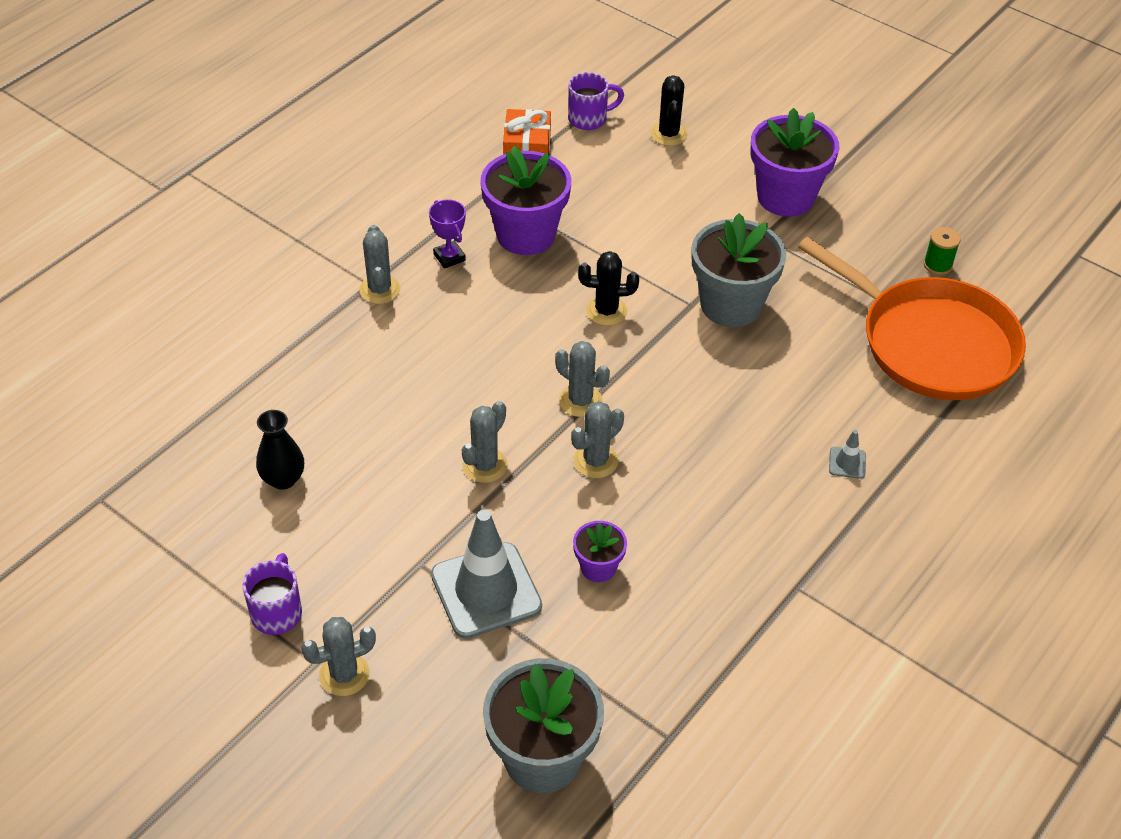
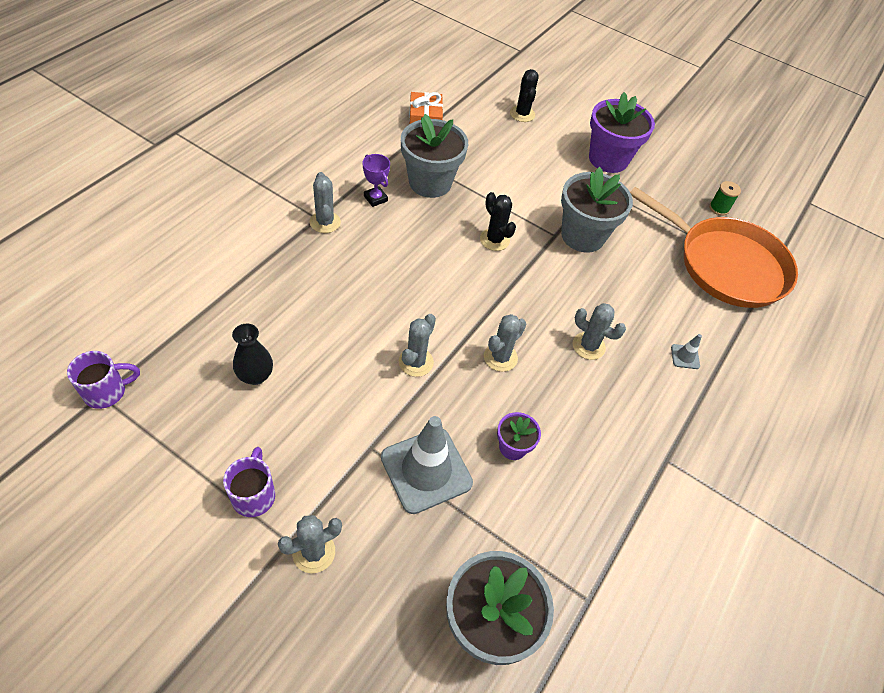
camera: 10 degrees left, 5 degrees up
(525, 235) = (430, 183): purple flower pot -> grey flower pot
(580, 401) = (483, 309): grey cactus -> grey cactus (588, 346)
(589, 119) = (466, 102): purple mug -> purple mug (107, 392)
(606, 311) = (494, 240): black cactus -> black cactus turned 60 degrees clockwise

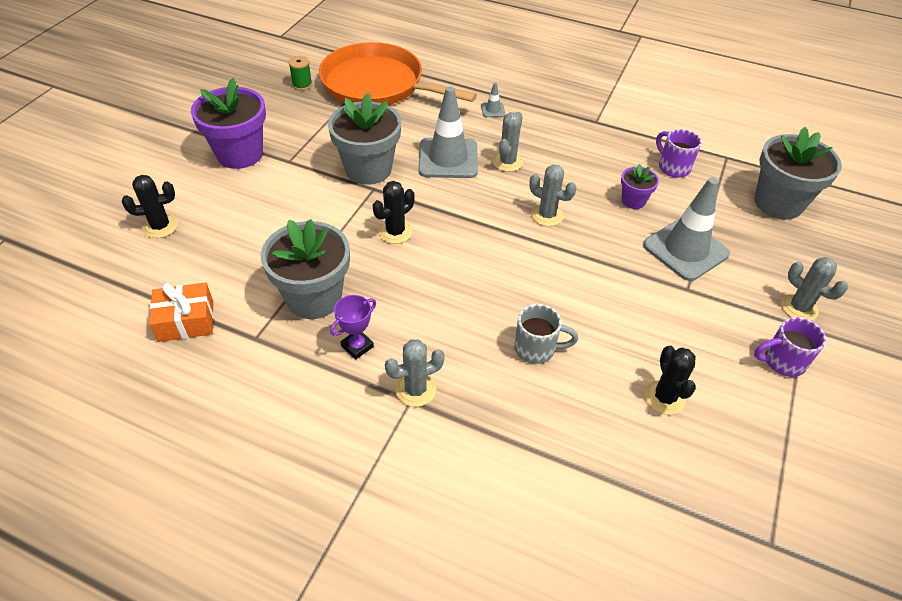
camera: 95 degrees left, 5 degrees down
(107, 392) = (763, 539): purple mug -> purple mug (673, 167)
(255, 376) = (664, 397): black vase -> black cactus
(337, 302) = (536, 349): none -> grey mug
(416, 362) = (581, 272): grey cactus -> none
(596, 297) = (448, 158): none -> grey traffic cone
(725, 265) = (377, 85): orange pan -> orange pan turned 90 degrees counterclockwise

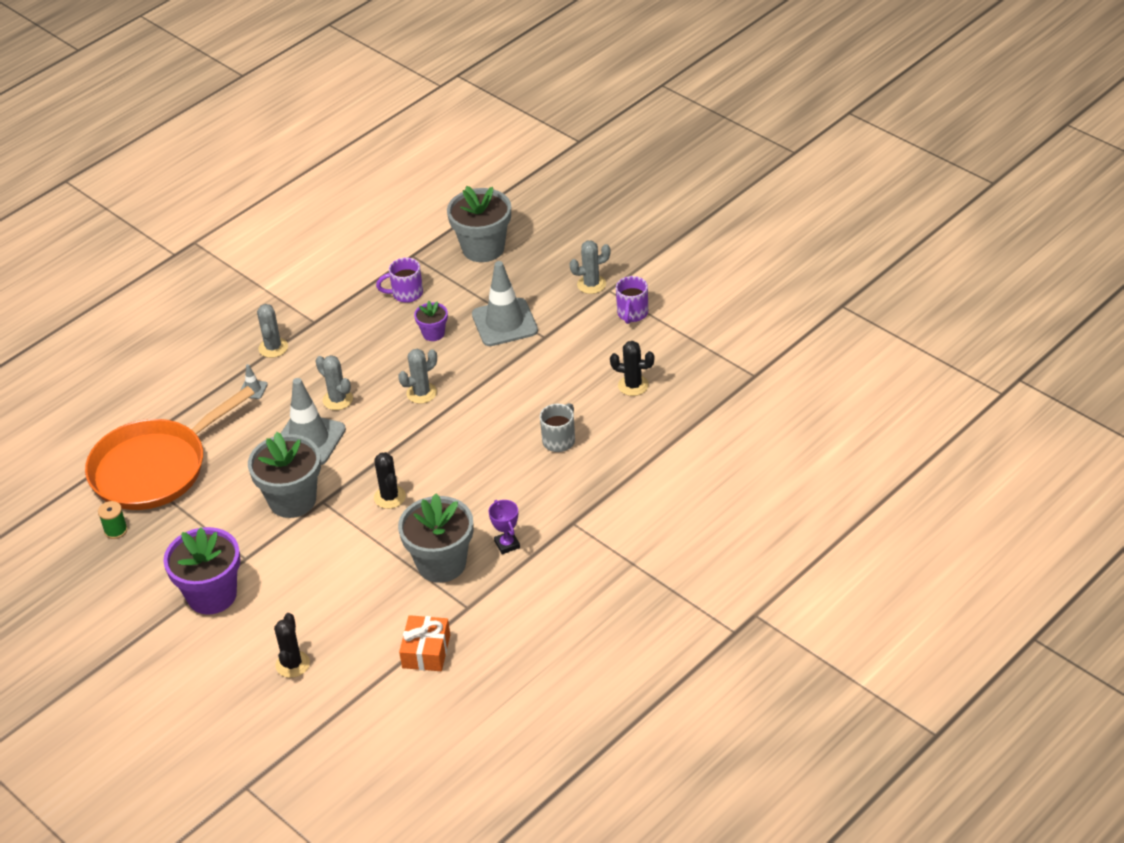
camera: 65 degrees left, 5 degrees down
(415, 390) = (564, 518): grey cactus -> grey cactus (273, 348)

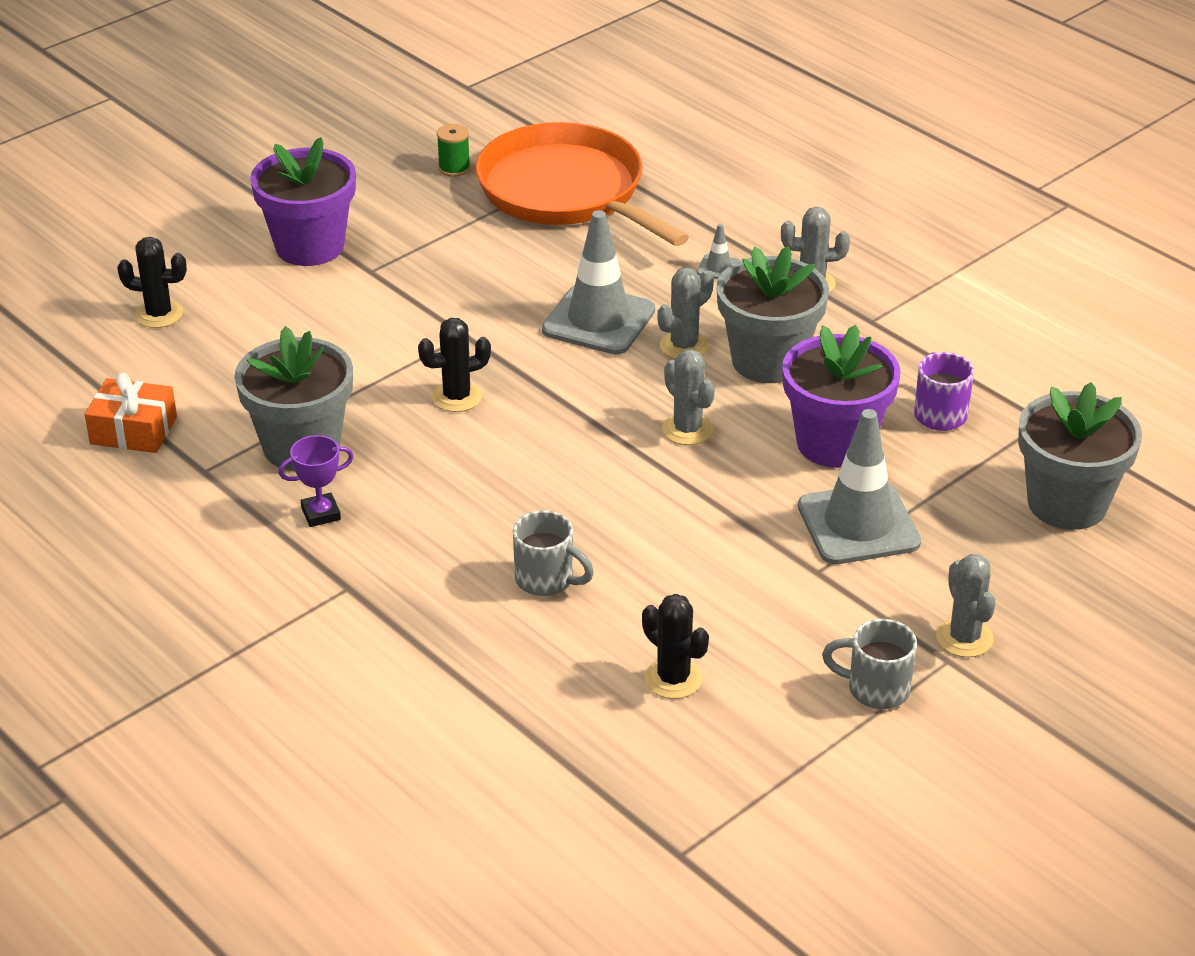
camera: 90 degrees right, 5 degrees down
(292, 500) = (474, 308): grey flower pot -> grey flower pot (768, 361)
(433, 333) = (834, 443): purple flower pot -> purple flower pot, size x1.99
(632, 314) = (875, 689): purple mug -> grey mug
(633, 385) = (673, 679): black cactus -> black cactus turned 60 degrees counterclockwise

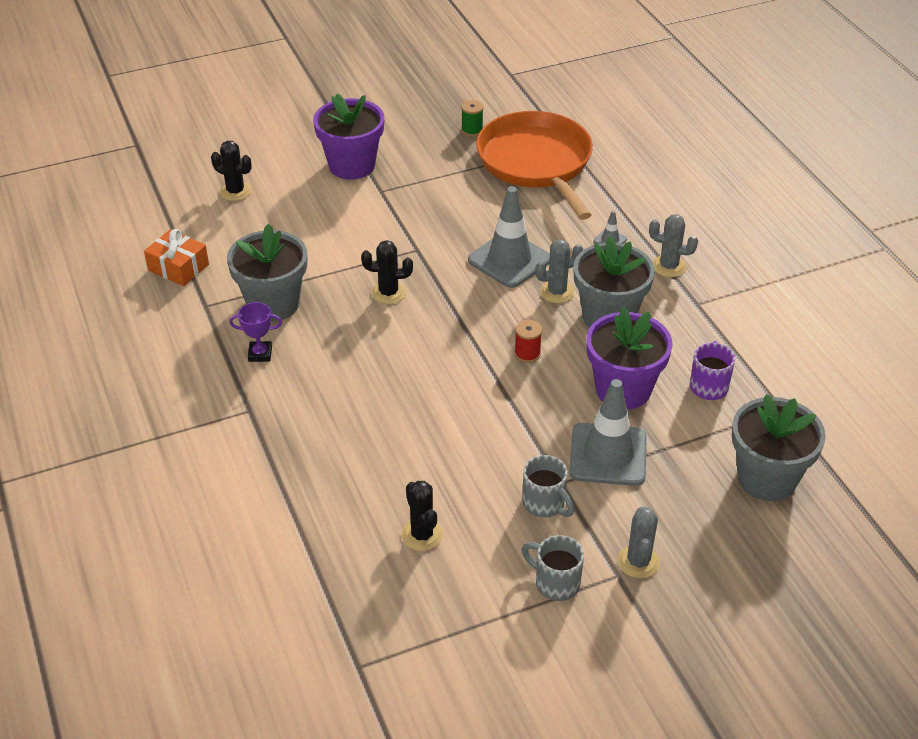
camera: 20 degrees right, 5 degrees up
(546, 580) = (377, 439): grey mug -> grey mug (545, 504)
(687, 429) = (527, 354): grey cactus -> red spool

